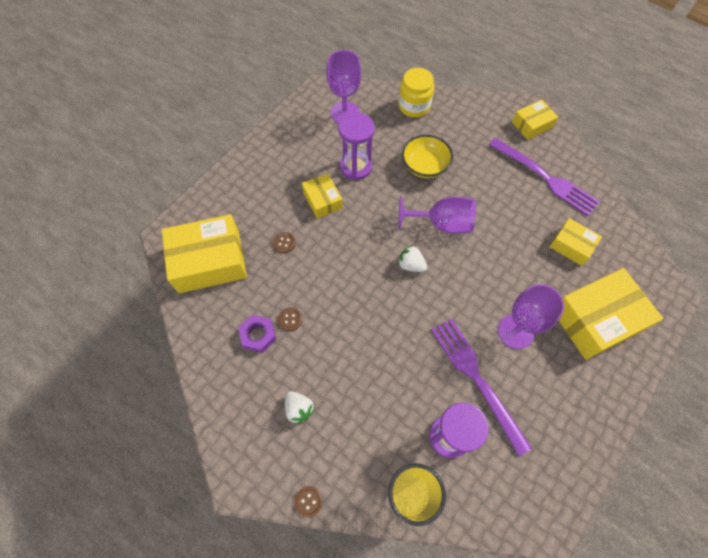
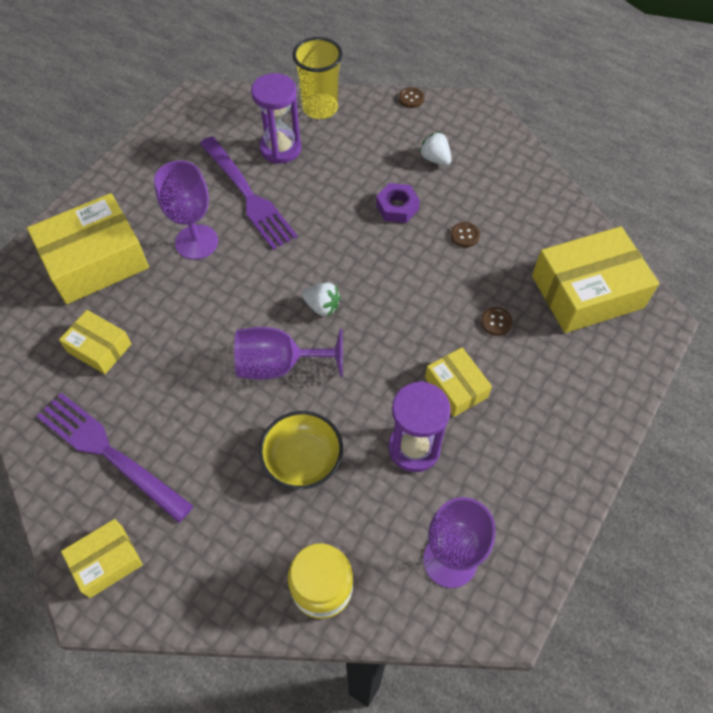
camera: 175 degrees right, 5 degrees down
(258, 335) = (497, 217): purple nut -> purple nut (397, 207)

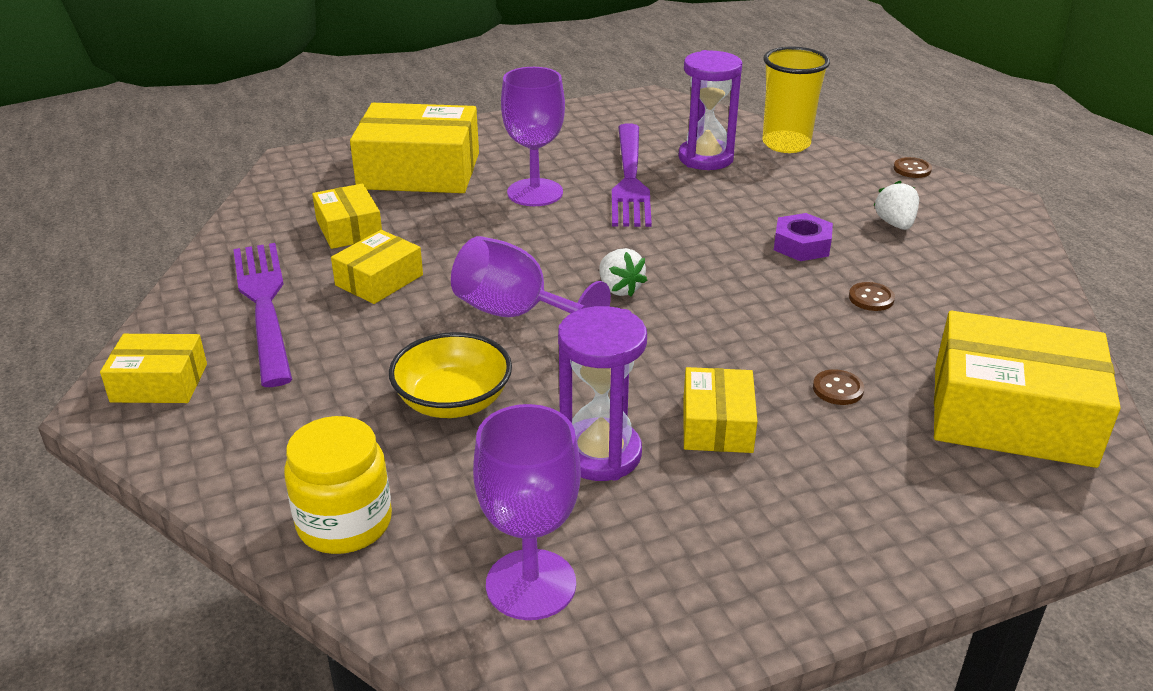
camera: 35 degrees right, 25 degrees down
(165, 385) = (379, 280): none -> yellow box

